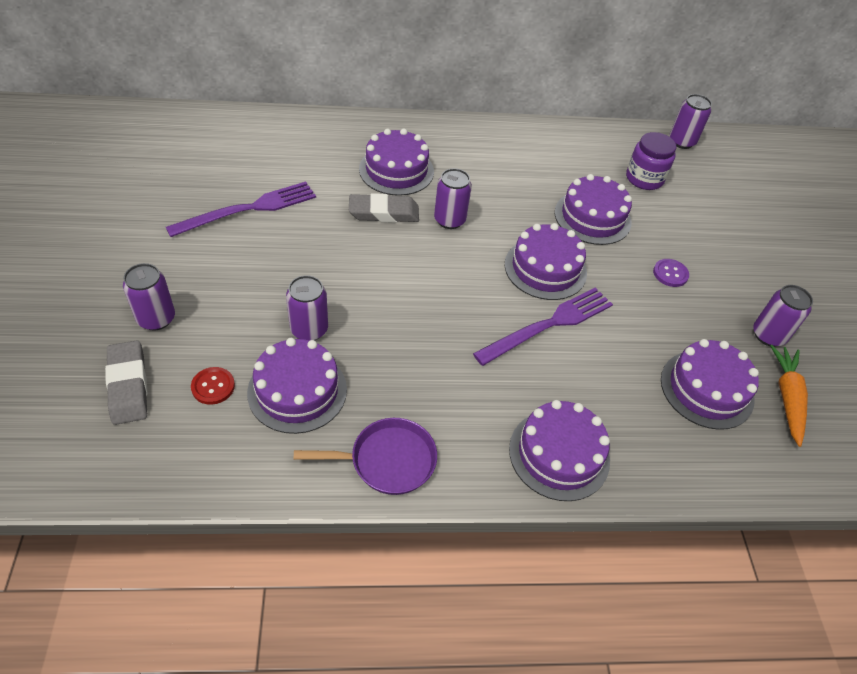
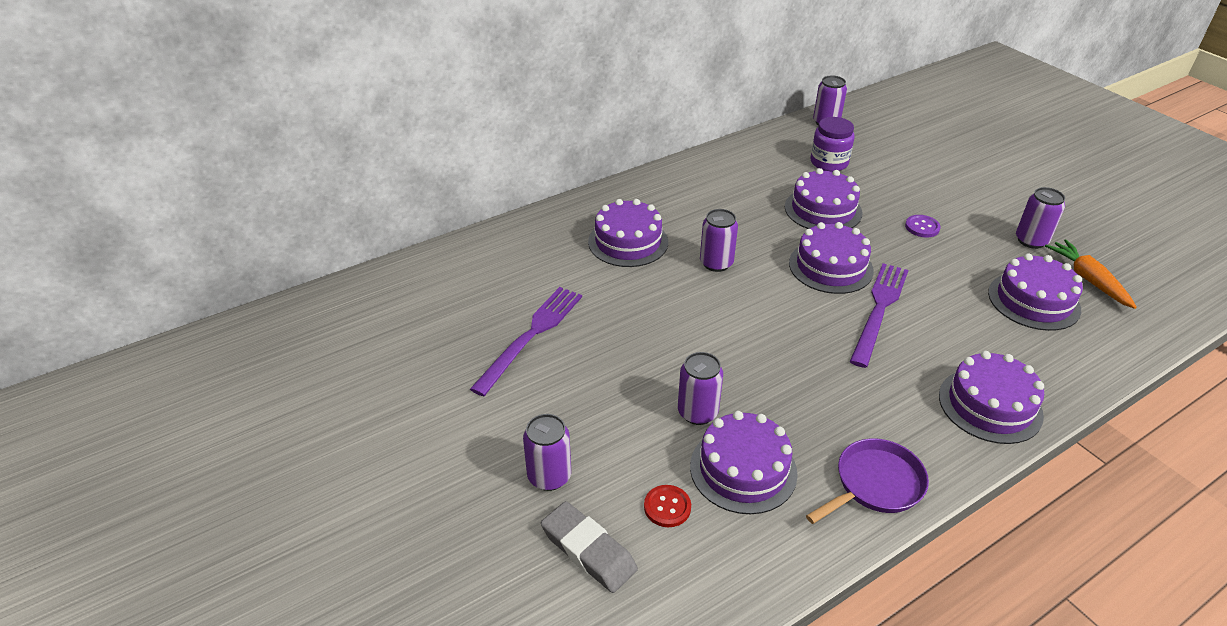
camera: 25 degrees left, 10 degrees down
(384, 213) = (655, 282): grey eraser -> none

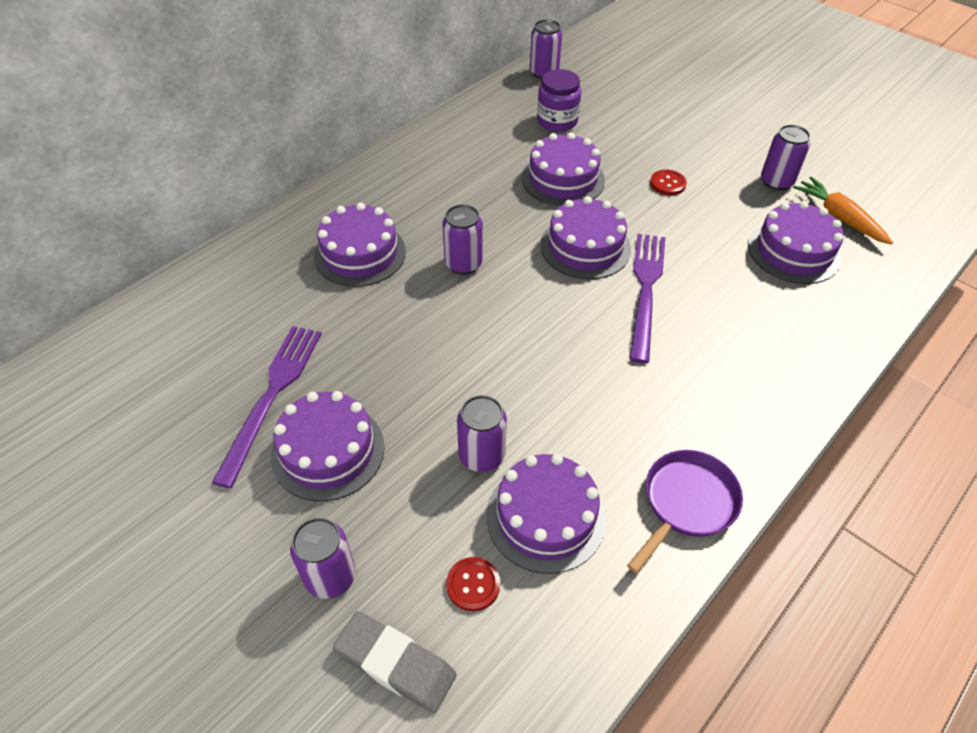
camera: 15 degrees left, 10 degrees up
(922, 227) = (667, 184): purple button -> red button
(990, 405) = (779, 382): purple cake -> purple cake (328, 451)

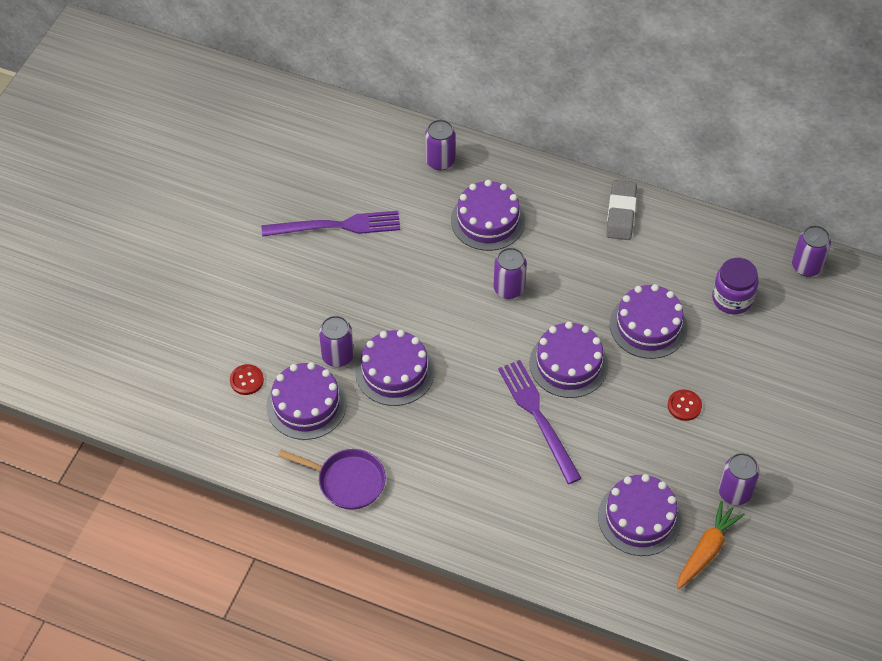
camera: 70 degrees right, 5 degrees up
(328, 451) = (308, 273): purple cake -> purple cake (394, 371)
(330, 577) = (226, 309): purple can -> purple can (440, 161)
(395, 664) = (187, 359): grey eraser -> grey eraser (621, 213)
(646, 290) = (538, 417): purple fork -> purple fork turned 105 degrees counterclockwise

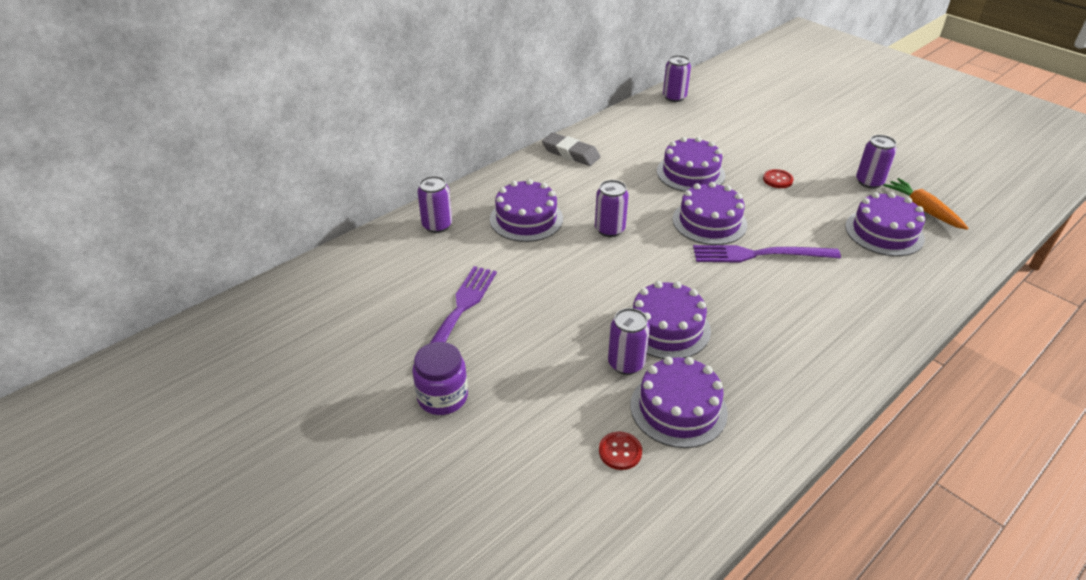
camera: 65 degrees left, 15 degrees down
(347, 481) = (793, 406): purple pan -> none
(732, 298) = (685, 132): purple jar -> purple jar (442, 397)

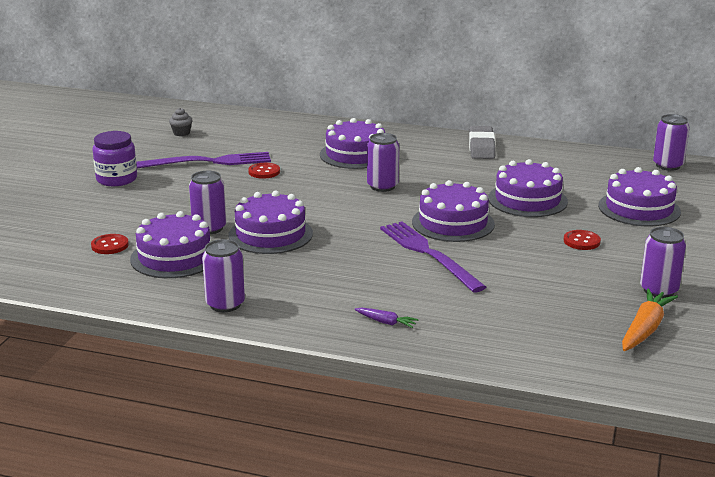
camera: 60 degrees right, 15 degrees down
(357, 308) = (181, 133): none -> grey cupcake
(437, 225) = (306, 130): purple can -> purple can (225, 304)
(518, 285) = (264, 172): none -> red button
(871, 319) = (386, 322): none -> purple carrot
(884, 232) = (560, 311): purple cake -> purple cake (639, 208)

